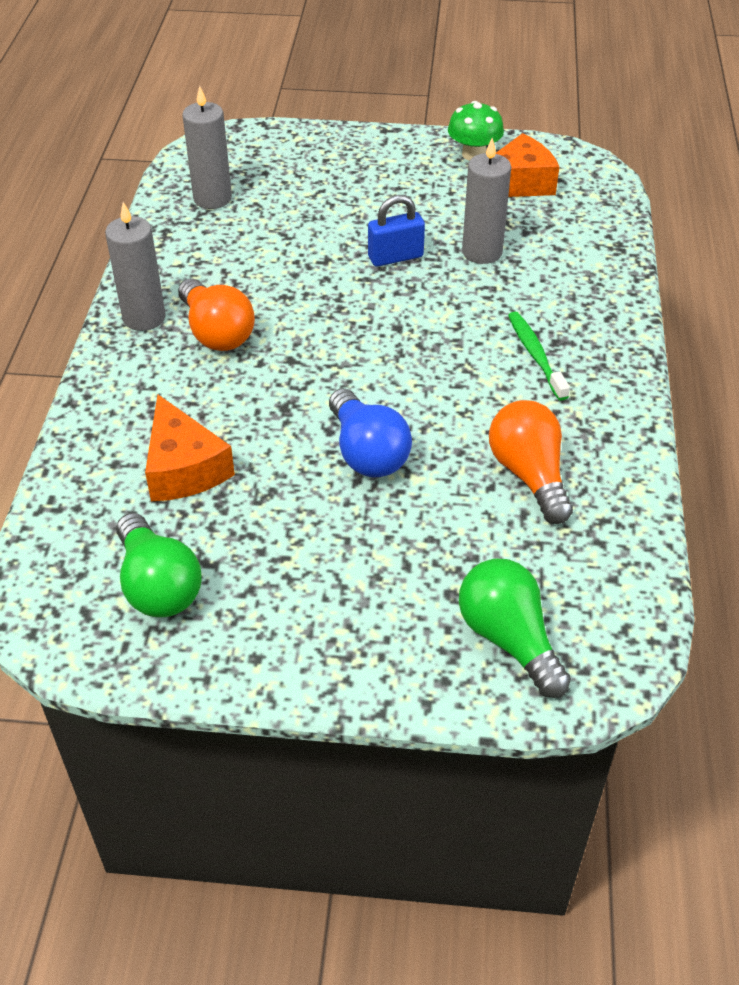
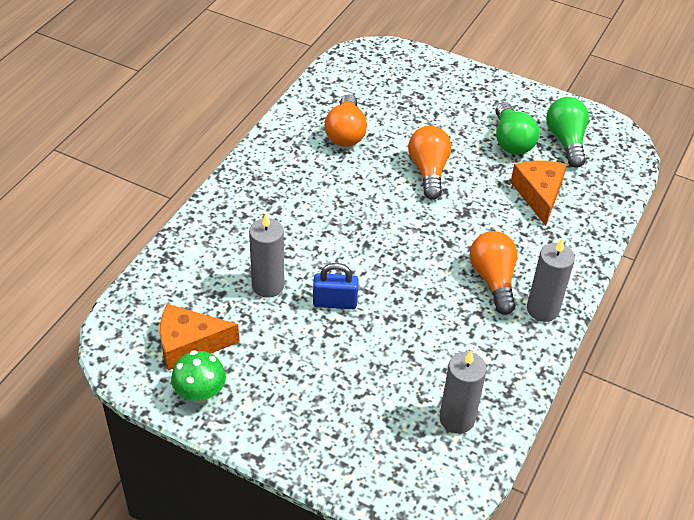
camera: 160 degrees left, 0 degrees up
(367, 452) = (428, 171): blue light bulb -> orange light bulb
(508, 639) = (405, 73): green light bulb -> green light bulb (511, 141)
(535, 355) = (290, 196): green toothbrush -> none

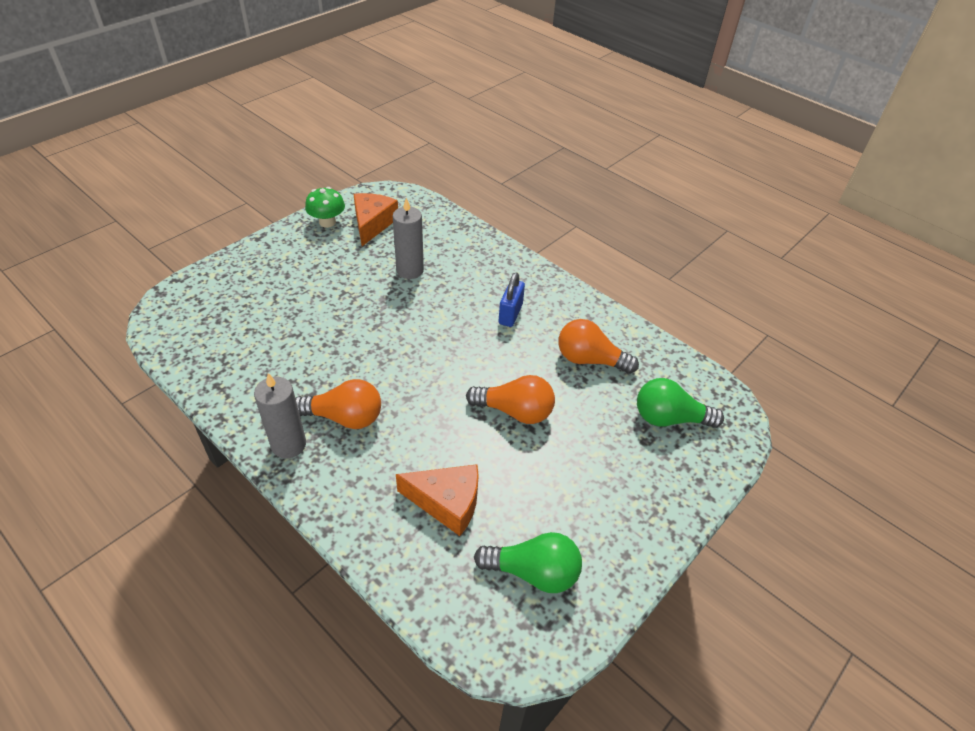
camera: 105 degrees right, 0 degrees up
(335, 302) = (373, 303): blue padlock -> blue padlock (510, 314)
(457, 419) = (216, 345): grey candle -> none
(511, 141) = (546, 508): green light bulb -> green light bulb (669, 418)

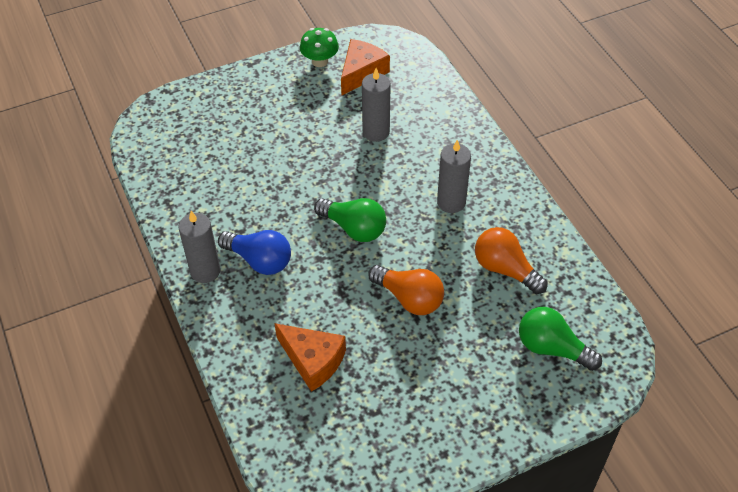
camera: 25 degrees right, 5 degrees up
(345, 417) = (259, 260): orange light bulb -> blue light bulb
(510, 314) = (451, 202): blue padlock -> grey candle
(533, 572) = (357, 441): green light bulb -> green light bulb (354, 228)

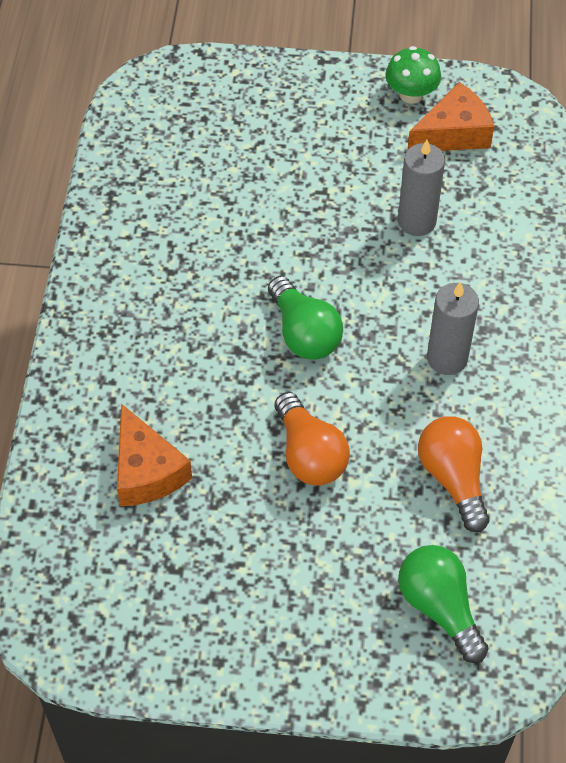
camera: 30 degrees right, 5 degrees up
(205, 271) = (98, 301): grey candle -> none
(259, 260) = (167, 319): blue light bulb -> none

